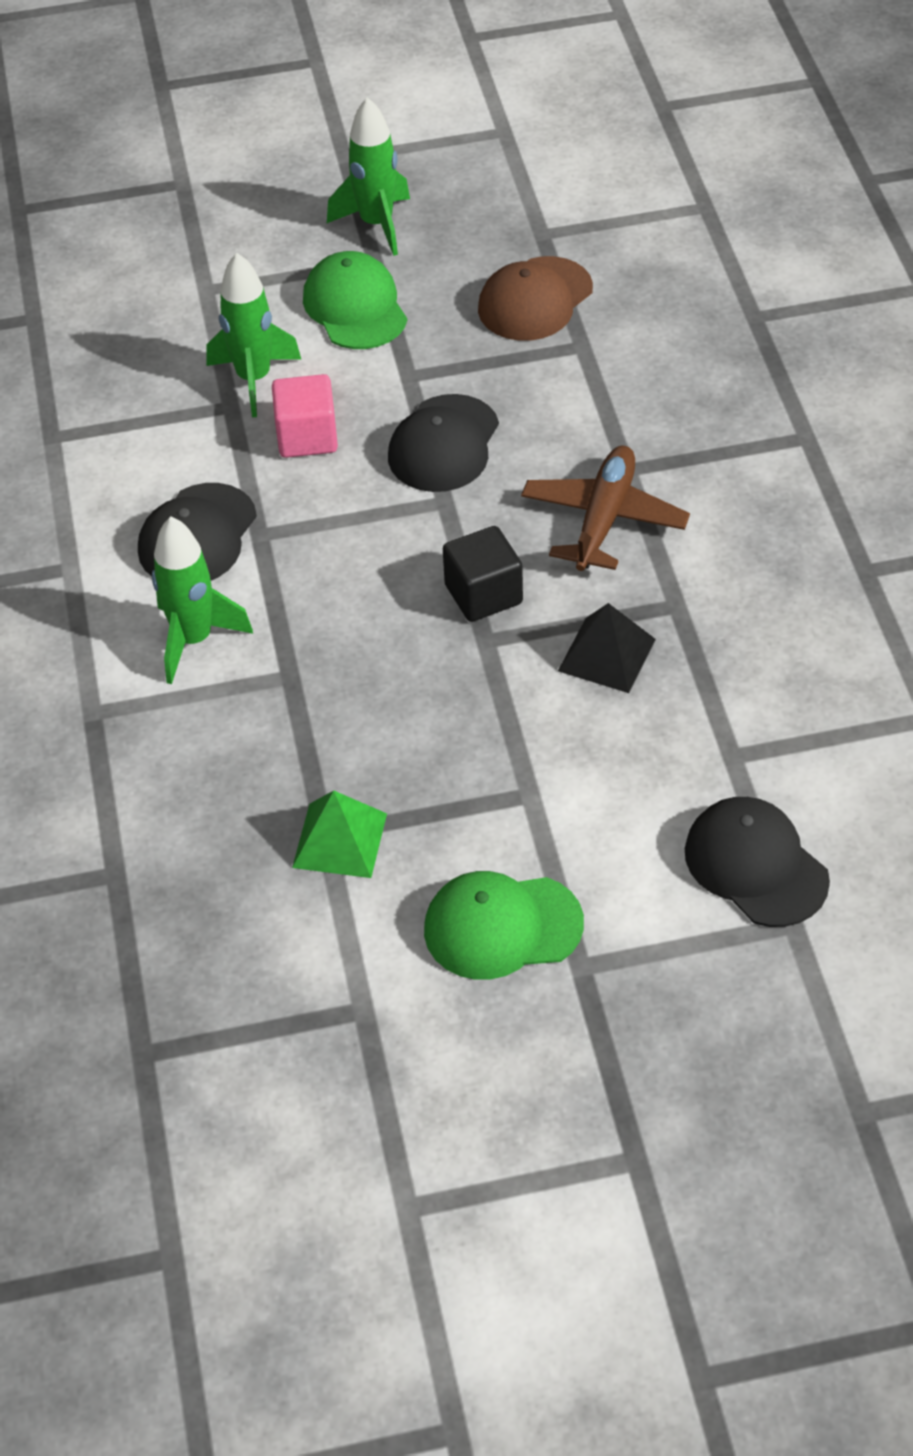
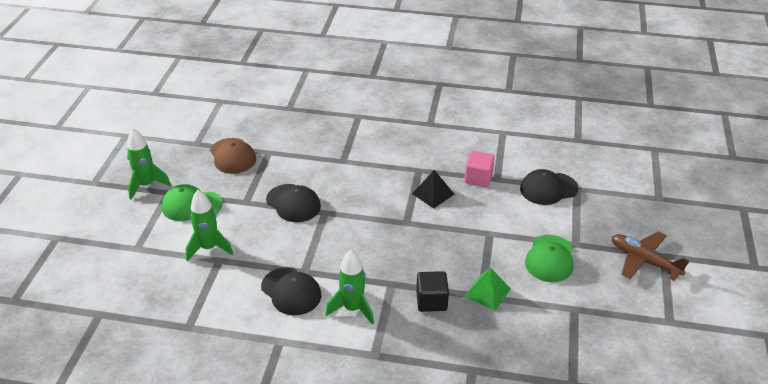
camera: 70 degrees left, 10 degrees down
(307, 437) = (258, 241): pink cube -> pink cube (478, 178)
(483, 594) = (382, 216): black cube -> black cube (431, 301)
(604, 519) = (364, 174): brown plane -> brown plane (644, 261)

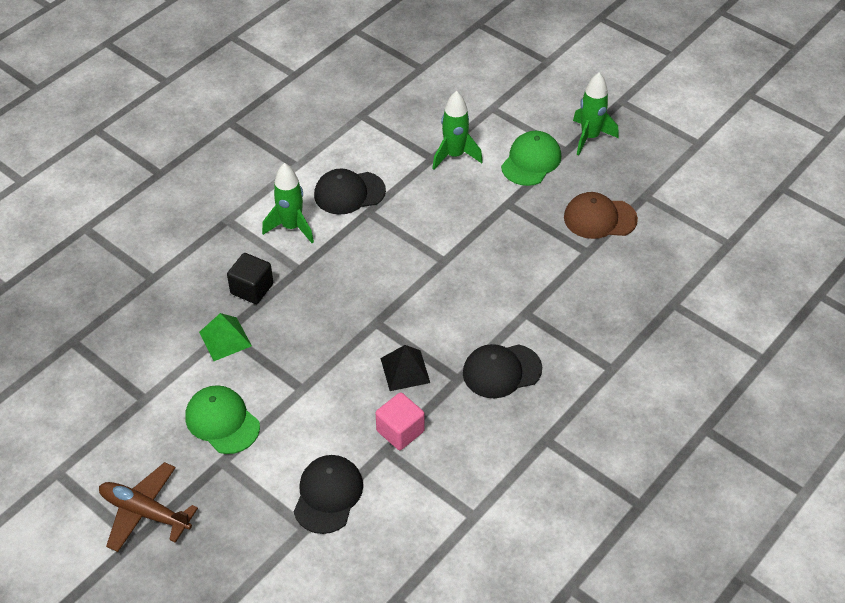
camera: 120 degrees right, 10 degrees up
(293, 203) = (478, 240): black cap -> black cap (501, 371)
(644, 261) = (145, 512): brown plane -> brown plane turned 135 degrees counterclockwise

